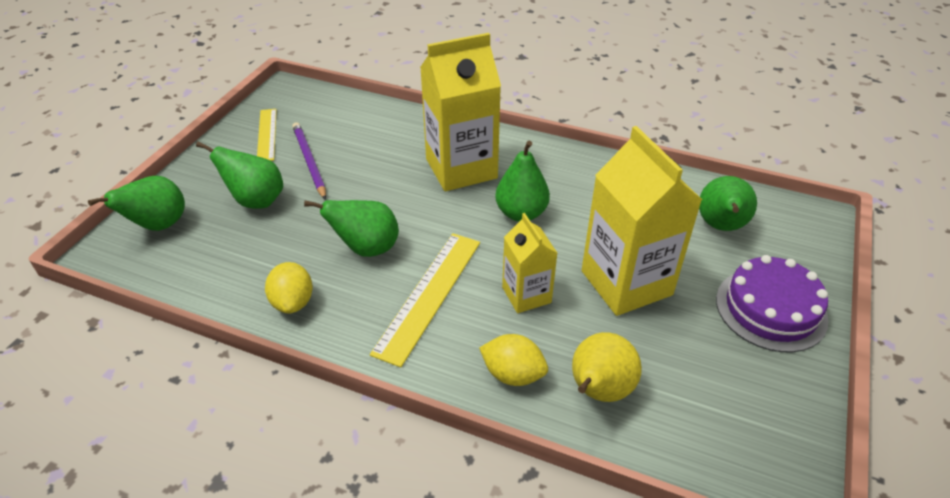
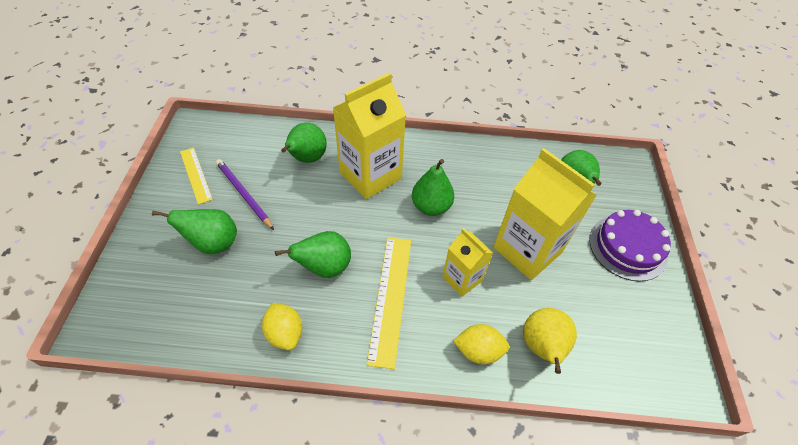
camera: 20 degrees left, 10 degrees up
(158, 225) = (135, 288): green pear -> green pear (307, 159)

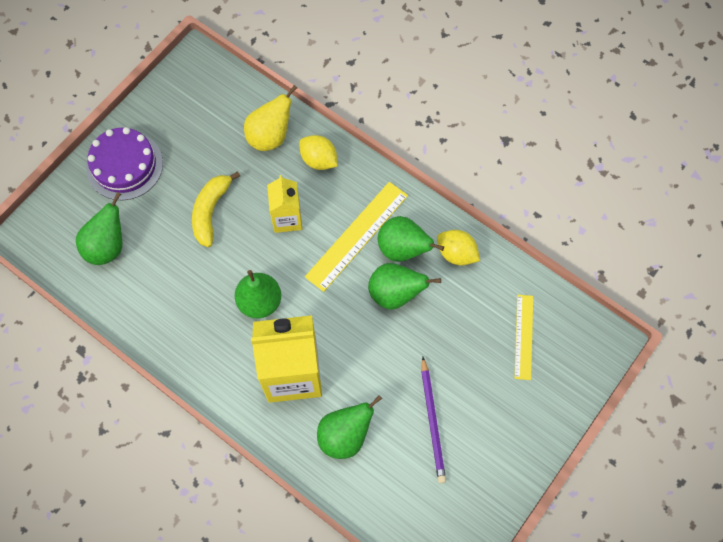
camera: 145 degrees left, 15 degrees up
(196, 175) = (472, 479): yellow ruler -> yellow ruler (523, 336)
(213, 243) = (483, 376): green pear -> green pear (403, 249)
(285, 333) = (456, 253): yellow lemon -> yellow lemon turned 60 degrees counterclockwise
(527, 250) = (211, 211): yellow carton -> yellow banana

